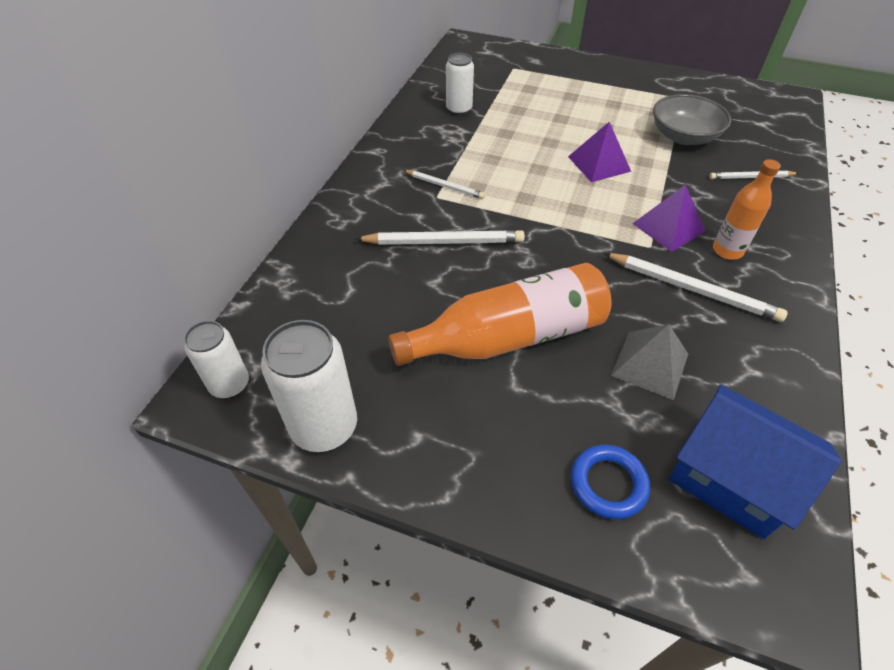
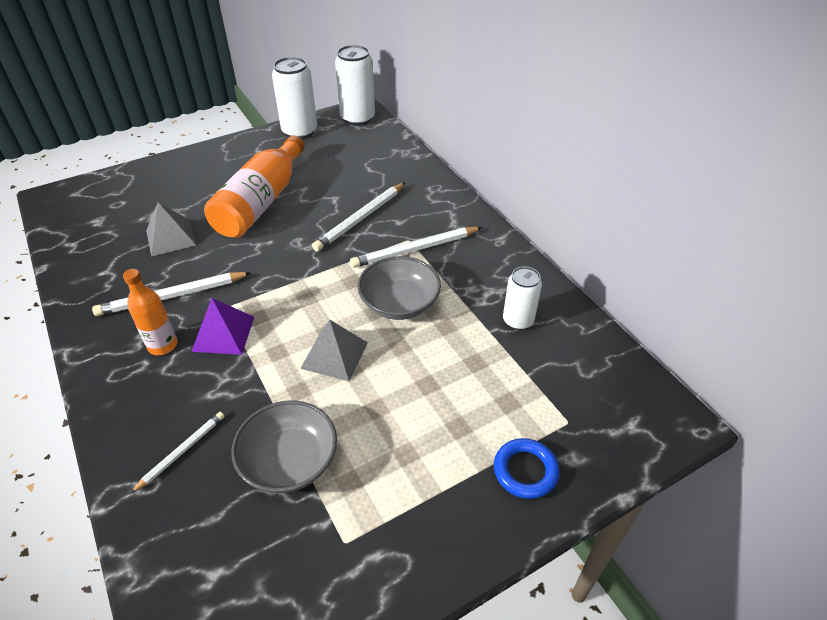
camera: 130 degrees right, 5 degrees down
(229, 384) = (357, 118): white can -> white can, size x1.58
(444, 186) = (415, 249): white pencil -> white pencil, size x1.68
(514, 162) = (399, 303): none -> grey bowl
(599, 163) = (334, 355): purple pyramid -> grey pyramid
(608, 484) = (157, 184): blue ring -> blue ring (525, 471)
(730, 477) = (97, 218): blue house -> none

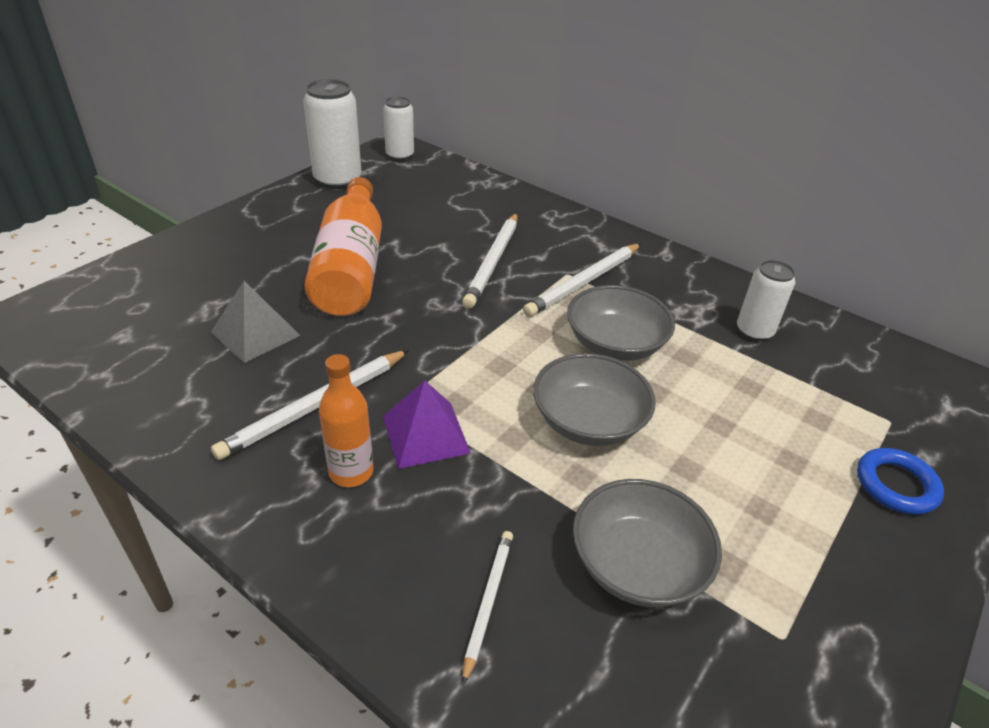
camera: 25 degrees left, 5 degrees down
(334, 355) = (588, 421): grey pyramid -> grey bowl
(357, 118) = (400, 155): white can -> white can, size x0.63

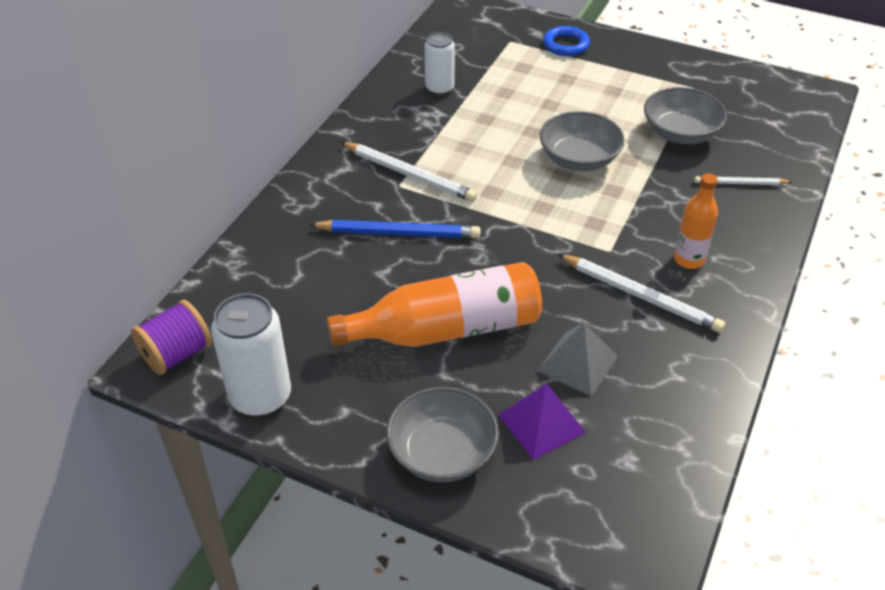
camera: 100 degrees left, 5 degrees up
(400, 155) = (177, 354): white can -> purple spool
(425, 434) = (635, 232): purple pyramid -> purple pyramid (541, 423)
(493, 262) = (398, 233): white pencil -> blue pencil
(615, 344) = (487, 152): grey bowl -> grey bowl (442, 452)

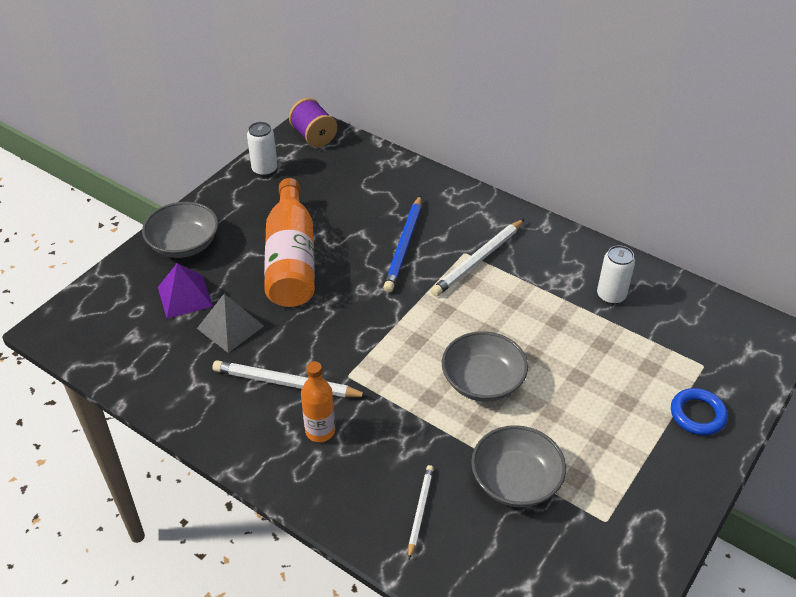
camera: 100 degrees right, 0 degrees up
(260, 396) = (264, 169): white can -> white can, size x0.63
(640, 296) = (287, 383): white pencil -> white pencil turned 60 degrees clockwise

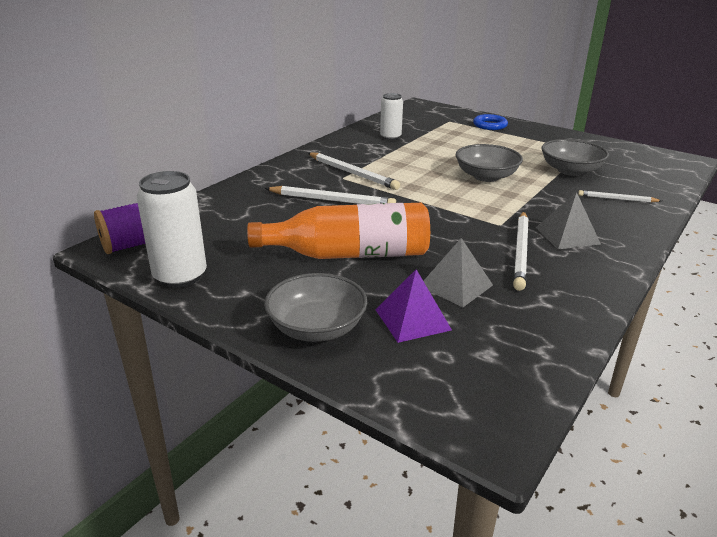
camera: 90 degrees left, 15 degrees down
(264, 169) = (180, 276): white can -> white can, size x1.58
(320, 431) = (567, 235): orange bottle -> grey pyramid
(404, 246) = (332, 200): blue pencil -> white pencil

